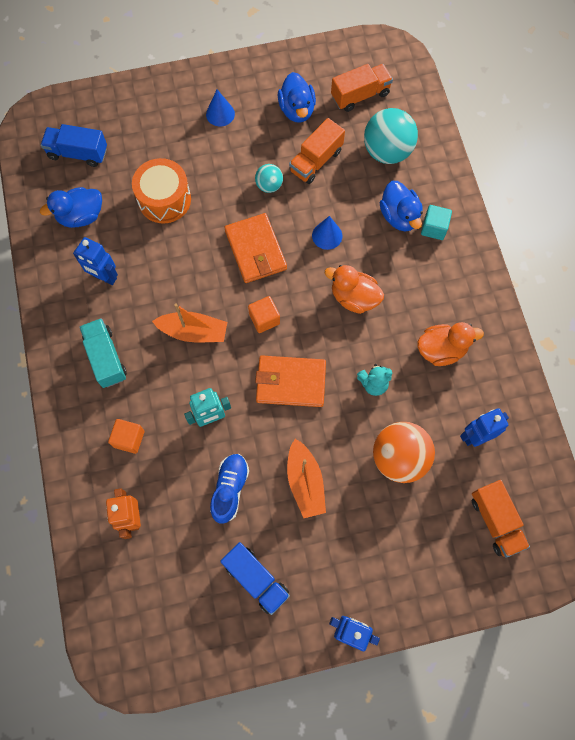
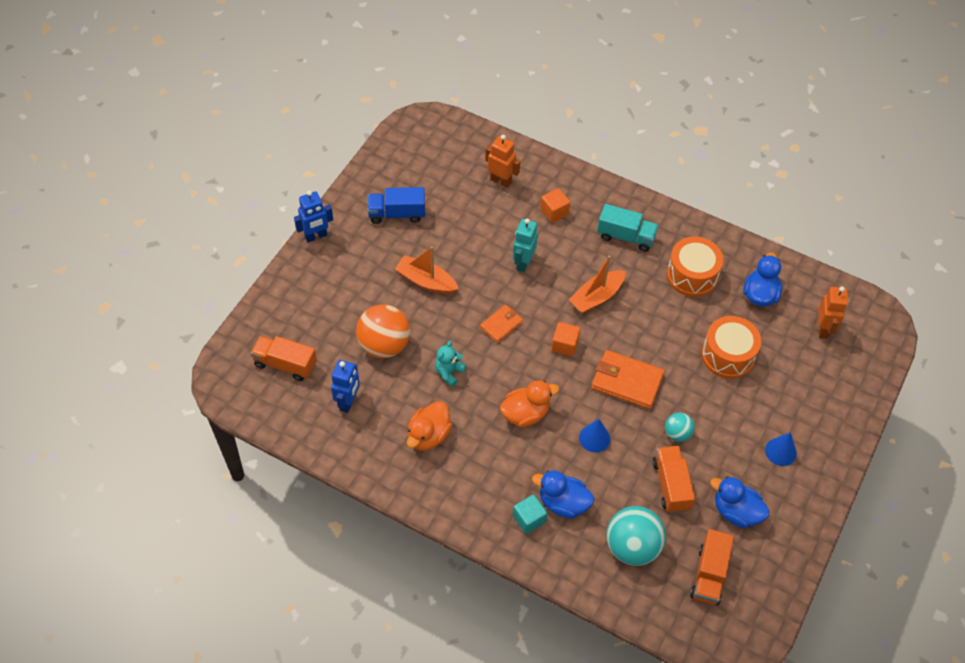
camera: 130 degrees right, 15 degrees down
(78, 153) = (823, 329): blue truck -> orange robot
(104, 277) = (692, 275): blue robot -> orange drum
(230, 489) = (465, 240): blue shoe -> none
(290, 382) = (501, 325): orange wallet -> orange wallet, size x0.59

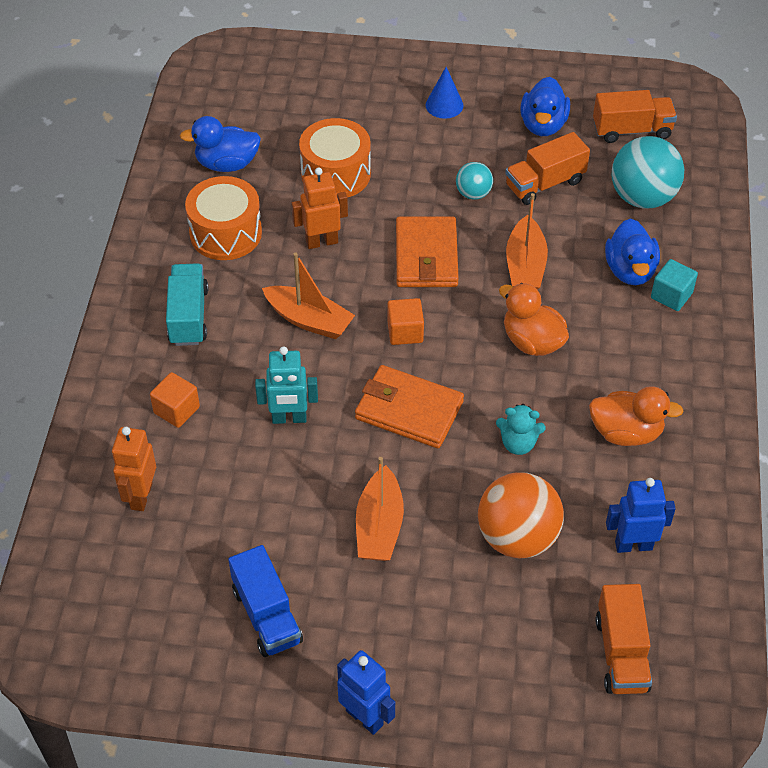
camera: 110 degrees left, 5 degrees down
(501, 325) = (409, 410): orange wallet -> orange wallet, size x1.69
(594, 438) = (525, 265): blue cone -> orange boat
(823, 329) = (252, 101): orange robot -> orange robot (321, 242)

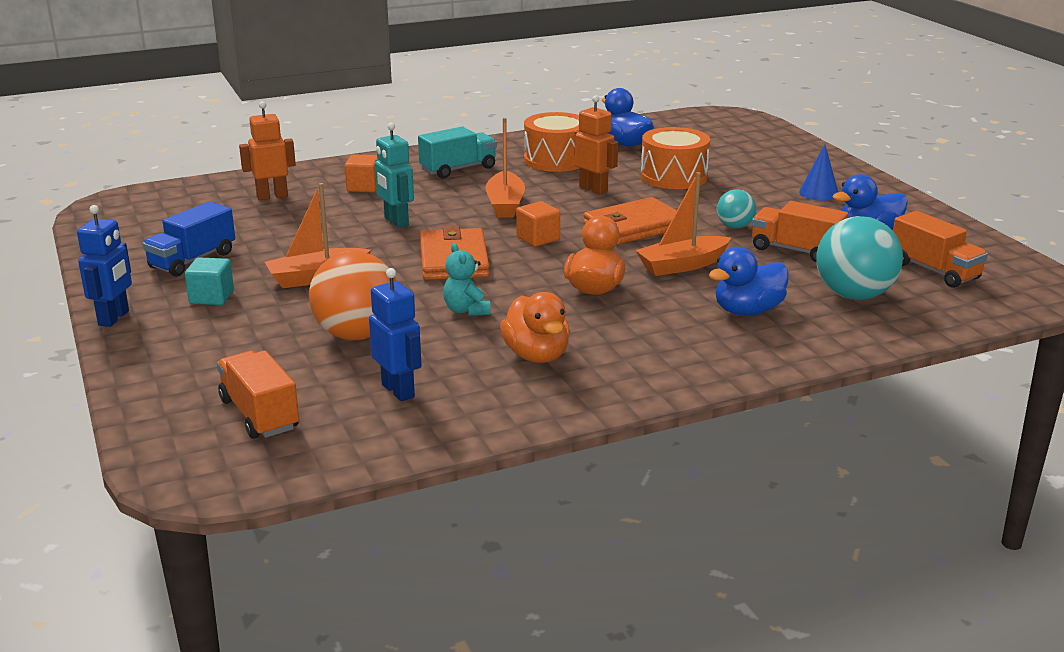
camera: 60 degrees right, 25 degrees down
(621, 653) = (259, 414): orange truck -> orange truck turned 90 degrees clockwise
(671, 295) = (745, 338): turquoise cube -> turquoise cube (211, 297)

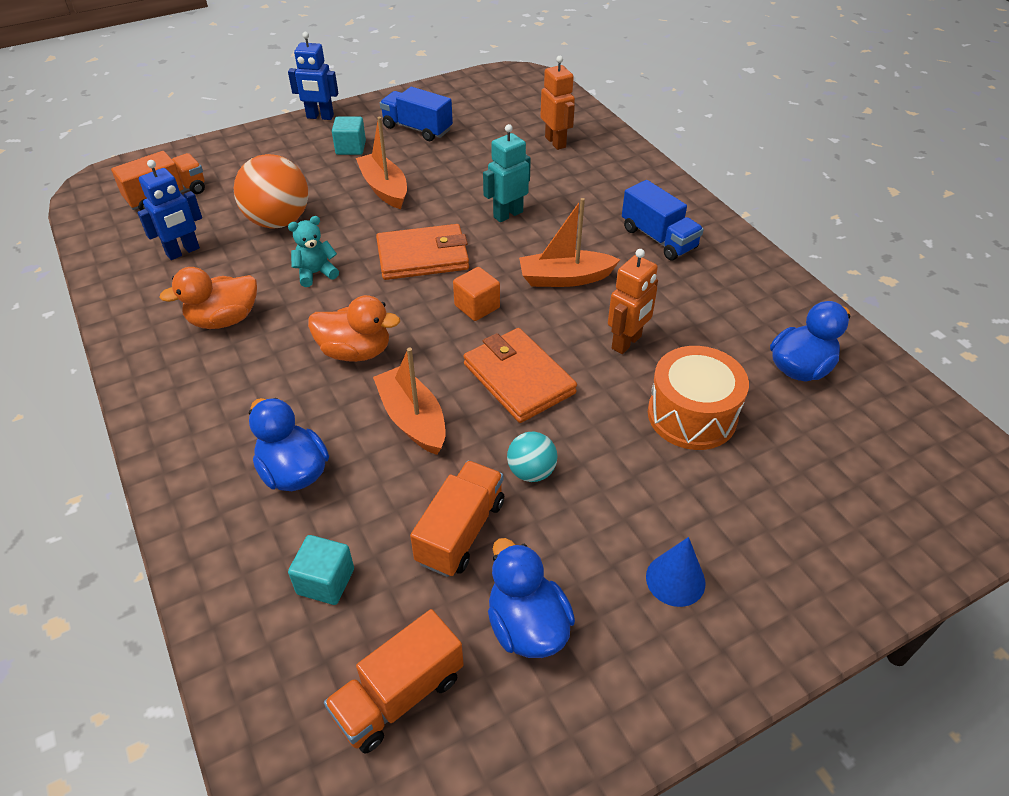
camera: 85 degrees right, 20 degrees up
(364, 187) = (590, 186): orange cube -> none
(458, 169) = (658, 238): turquoise truck -> blue truck
(556, 160) = (714, 308): orange drum -> none
(854, 295) = (325, 581): turquoise ball -> turquoise cube

